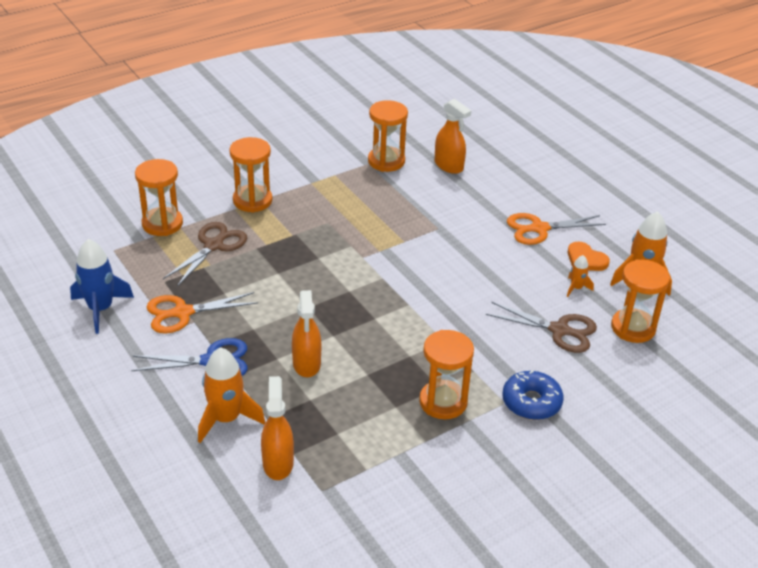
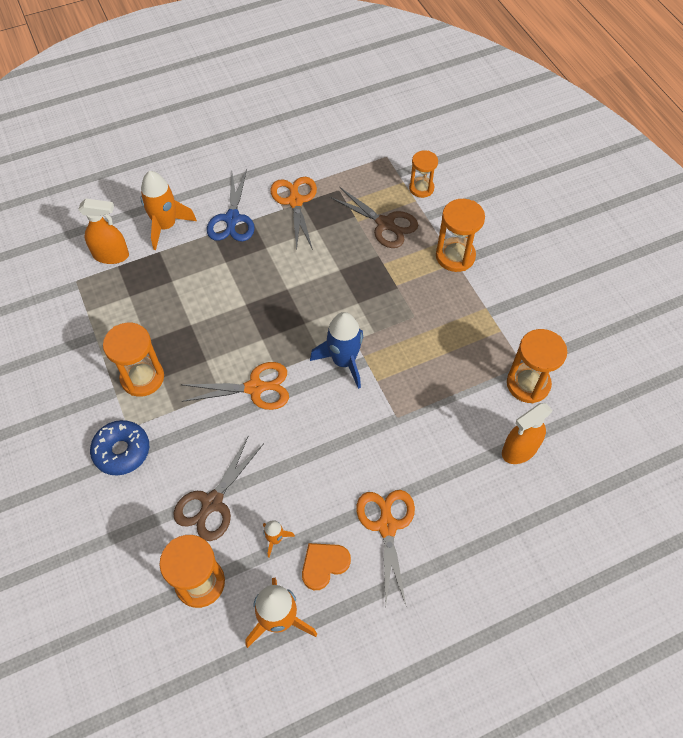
camera: 100 degrees right, 20 degrees up
(100, 309) = (309, 151): blue rocket -> blue rocket (343, 361)
(162, 224) = (421, 188): orange hourglass -> orange hourglass, size x0.66
(306, 364) = (214, 282): orange spray bottle -> none
(432, 316) = (256, 388): none -> orange scissors

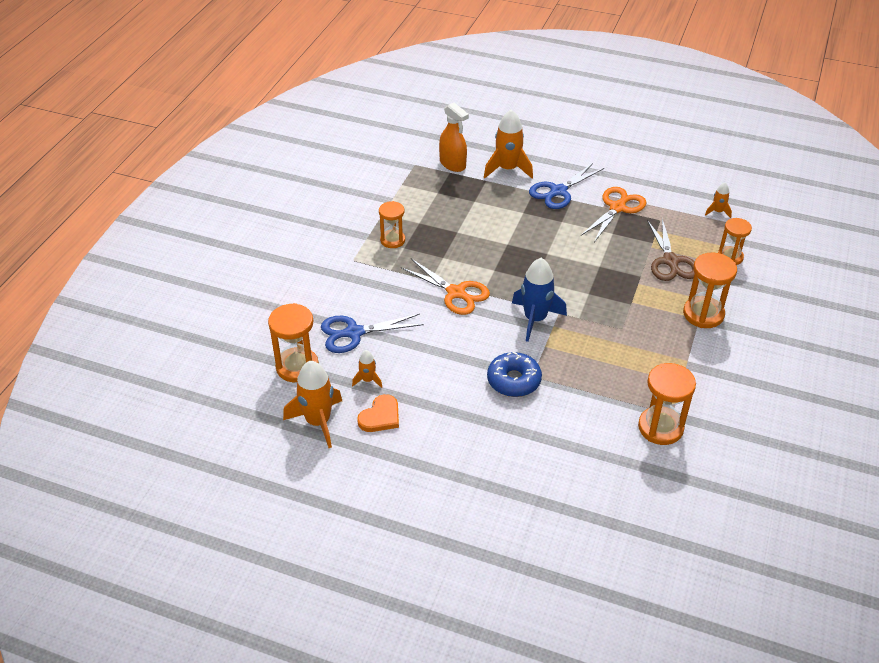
camera: 45 degrees right, 15 degrees down
(122, 451) = (335, 269): blue donut -> blue donut (513, 380)
(142, 378) = (392, 240): orange hourglass -> orange hourglass, size x0.66
(211, 503) = (353, 333): brown scissors -> blue scissors
(324, 565) = (380, 416): orange heart -> orange heart turned 120 degrees clockwise
(371, 151) = (717, 212): none -> orange rocket
(387, 525) = (448, 428): orange scissors -> none
(519, 450) = (600, 460): orange spray bottle -> none

